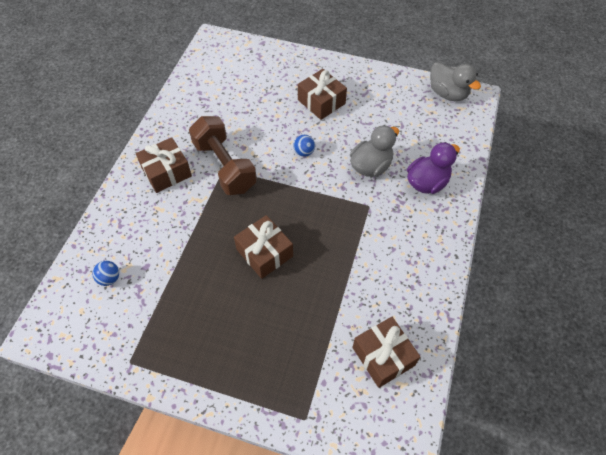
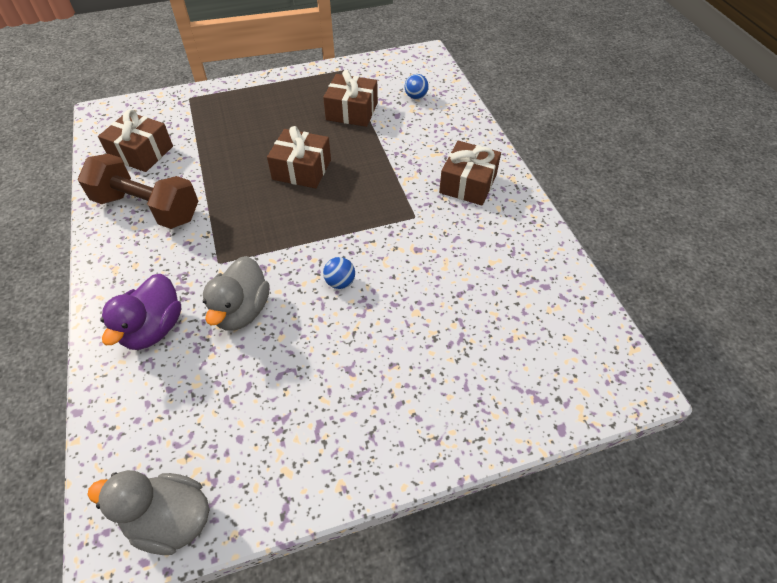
camera: 145 degrees right, 5 degrees down
(225, 166) = (416, 219): brown dumbbell -> brown dumbbell (147, 208)
(321, 102) = (374, 369): brown gift -> brown gift (352, 111)

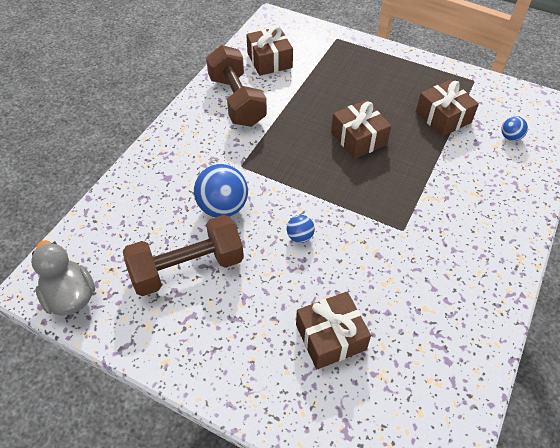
camera: 45 degrees right, 0 degrees up
(153, 328) = (167, 180): purple duck -> none
(241, 310) = (223, 207): grey duck -> blue ball
(267, 388) = (187, 268): none -> brown dumbbell
(468, 184) = (475, 235): brown gift -> brown gift (330, 337)

